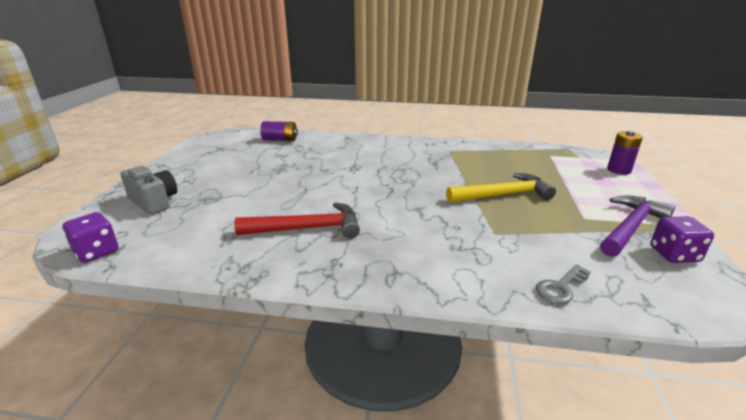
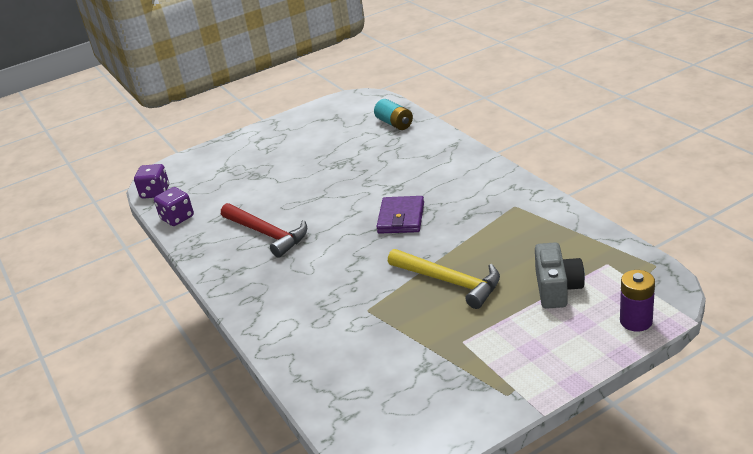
camera: 55 degrees right, 5 degrees up
(154, 202) = (225, 162): grey camera -> grey camera (557, 288)
(280, 139) = (394, 123): purple battery -> turquoise battery
(396, 179) = (401, 218): none -> purple wallet
(560, 287) = (320, 371): grey key -> none
(630, 227) = (479, 373): purple hammer -> none
(674, 254) = (452, 412): purple dice -> purple dice (177, 218)

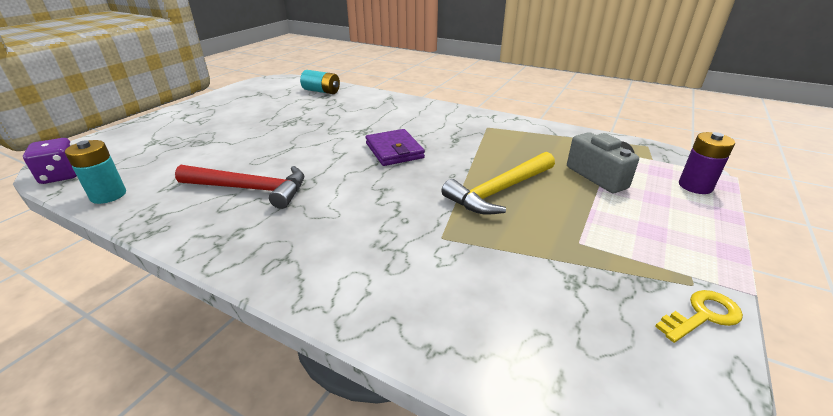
camera: 35 degrees left, 0 degrees up
(177, 218) = (108, 195): purple dice -> turquoise battery
(449, 281) = (500, 191): yellow hammer -> yellow hammer turned 135 degrees clockwise
(484, 414) = (702, 315): none -> yellow key

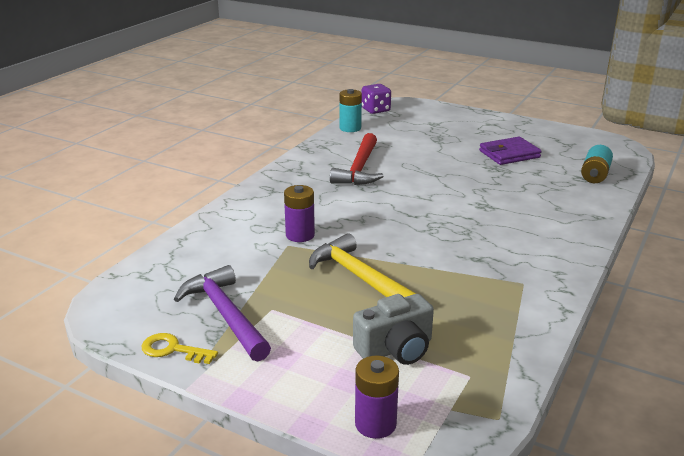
camera: 90 degrees right, 5 degrees down
(394, 151) = (438, 223): purple wallet -> purple wallet (509, 154)
(417, 229) = (300, 235): none -> purple battery
(608, 277) = (225, 315): none -> purple hammer
(702, 315) = (173, 350): yellow key -> yellow key turned 135 degrees clockwise

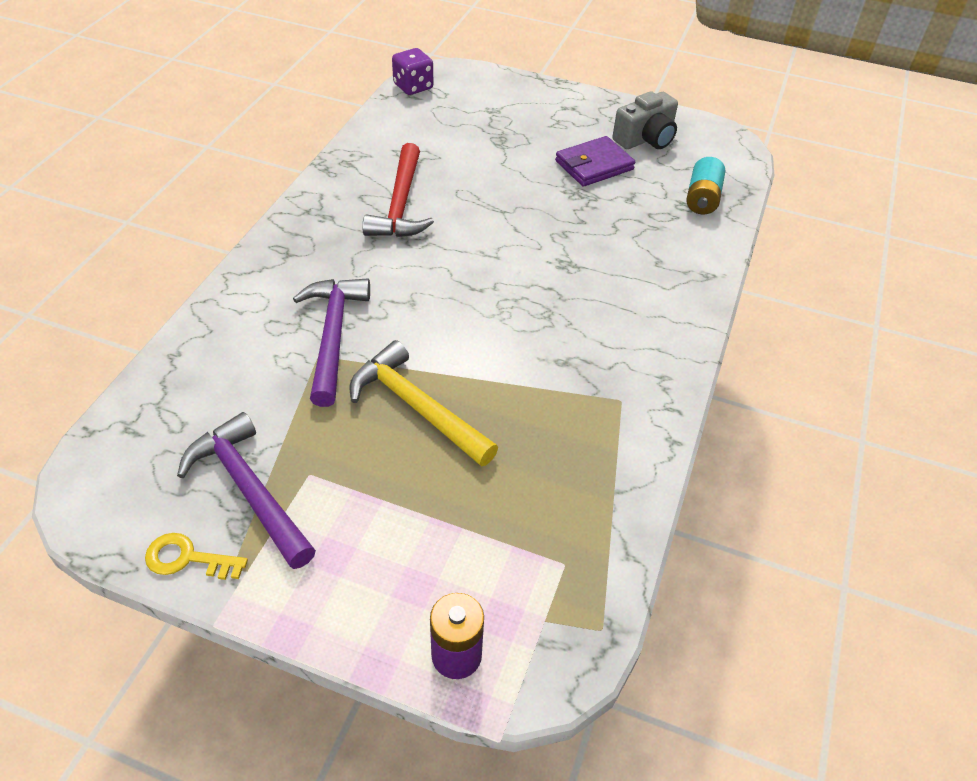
camera: 10 degrees left, 20 degrees up
(300, 235) = (333, 336): purple battery -> purple hammer
(350, 128) = (381, 125): turquoise battery -> none
(396, 349) = (472, 528): grey camera -> grey camera (645, 139)

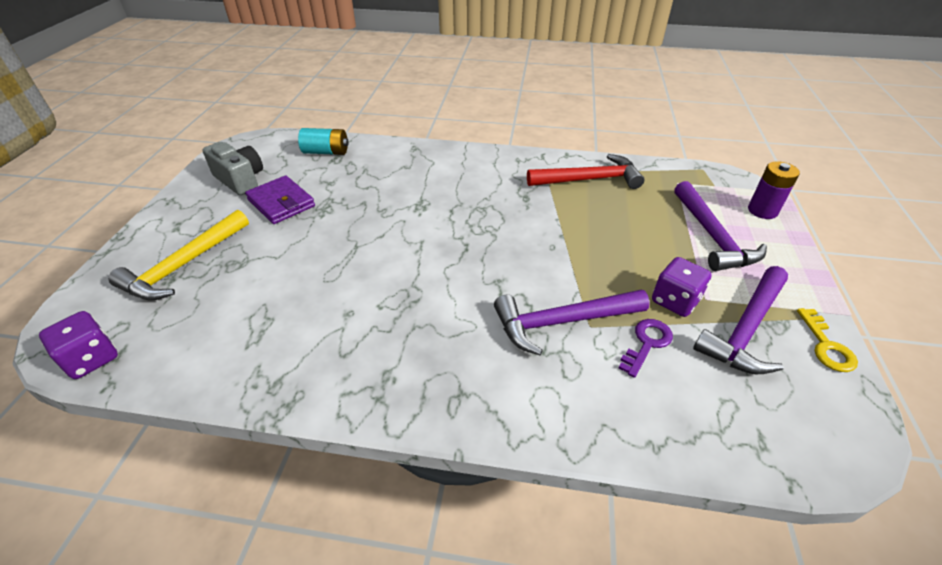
camera: 100 degrees left, 5 degrees down
(275, 392) = (646, 343): none -> purple key
(319, 442) = (675, 301): none -> purple dice
(401, 204) = (355, 317): red hammer -> red hammer (589, 179)
(416, 407) = (608, 256): yellow hammer -> yellow hammer (184, 265)
(417, 544) = (712, 236): none -> purple hammer

